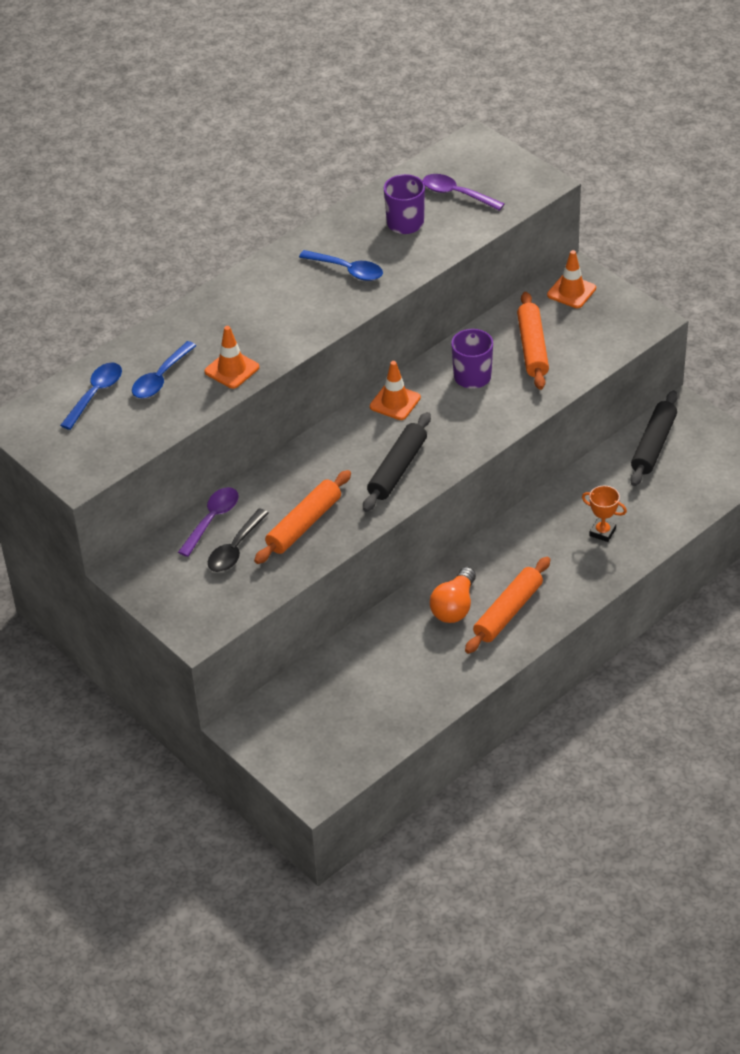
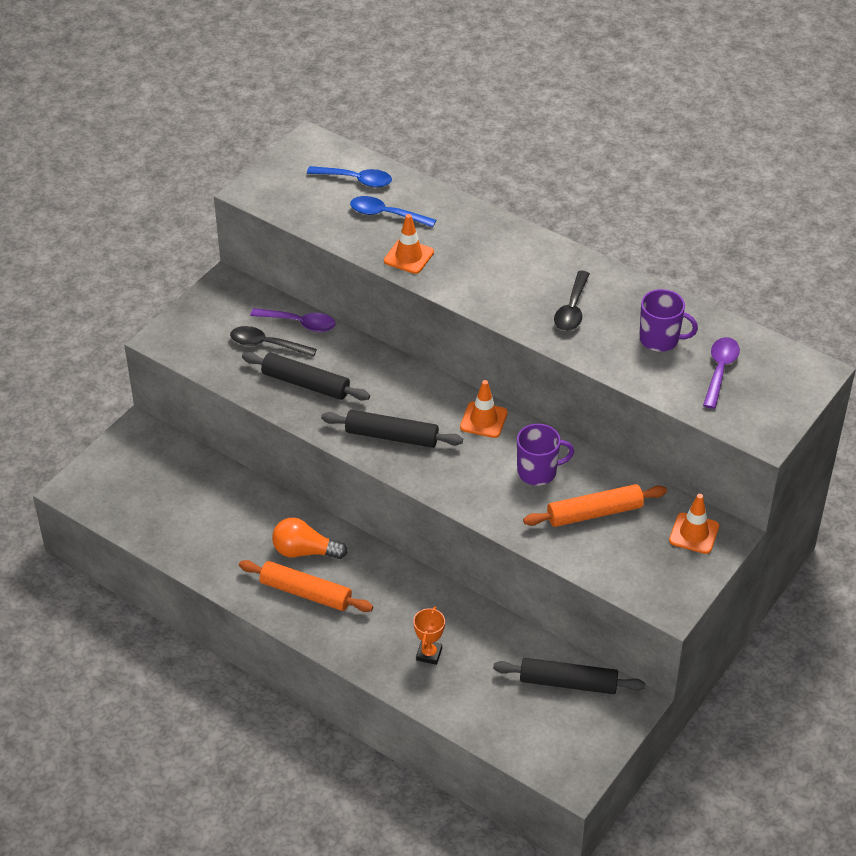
camera: 75 degrees right, 0 degrees up
(304, 524) = (305, 384): orange rolling pin -> black rolling pin
(347, 270) = (572, 309): blue spoon -> black spoon

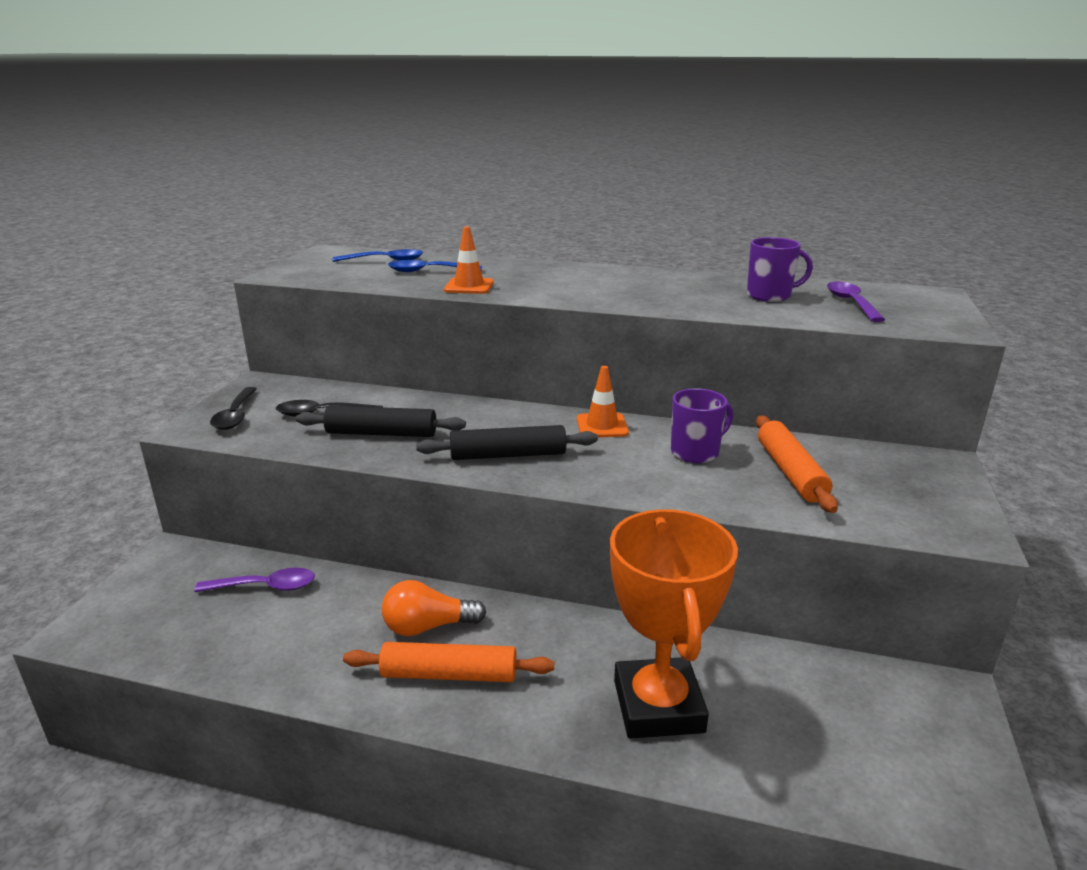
camera: 20 degrees left, 20 degrees down
(299, 323) = (354, 395): purple spoon -> purple spoon (265, 587)
(429, 654) = (658, 706): orange trophy -> orange trophy, size x2.44
(568, 683) = (858, 691): black rolling pin -> none
(572, 309) = (664, 292): black spoon -> black spoon (235, 415)
(594, 513) = (791, 472): orange rolling pin -> orange rolling pin turned 60 degrees counterclockwise
(694, 533) = (911, 467): orange traffic cone -> none

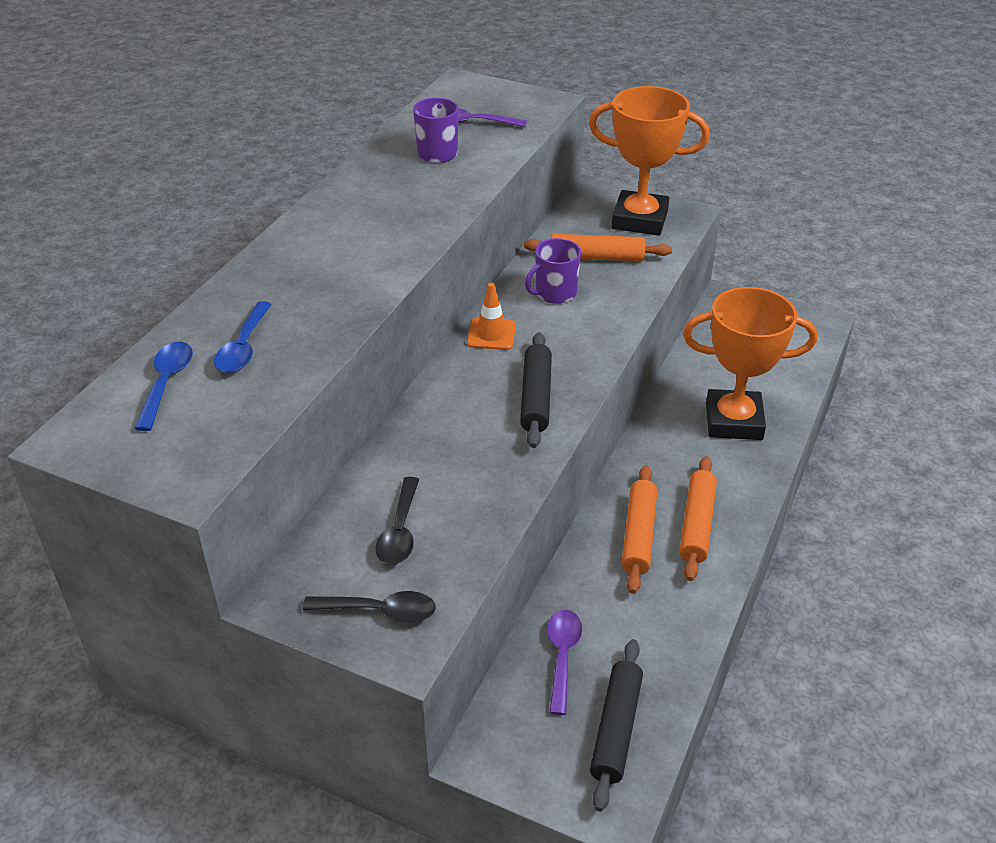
camera: 80 degrees left, 15 degrees up
(381, 433) = (467, 481): black rolling pin -> black rolling pin (616, 729)
(428, 627) = (638, 535): orange light bulb -> orange rolling pin
(469, 286) = (327, 319): orange traffic cone -> none
(696, 452) = (555, 293): purple mug -> purple mug turned 105 degrees counterclockwise
(908, 496) = (639, 220): none -> orange trophy

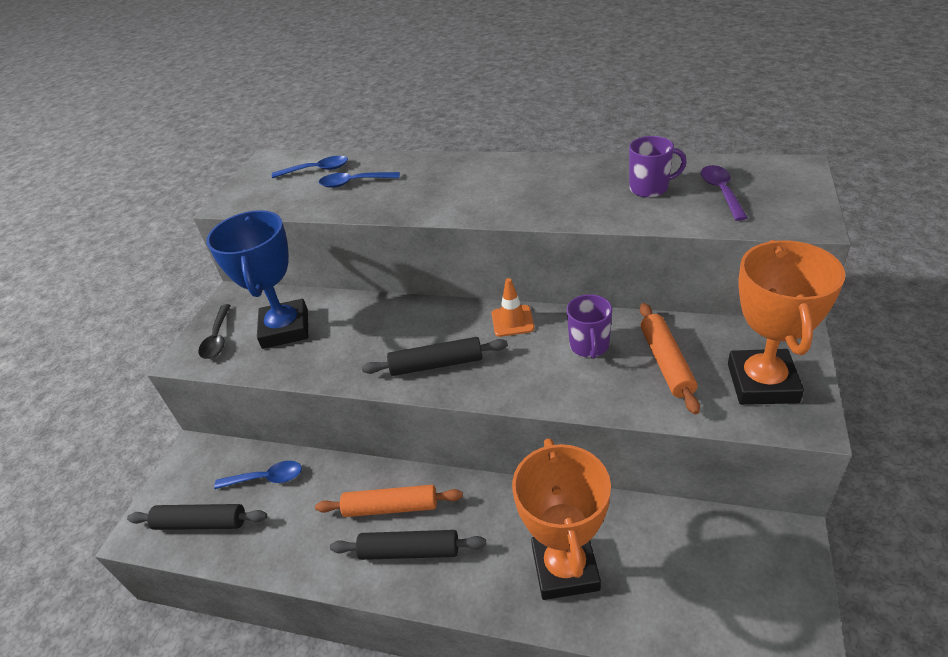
camera: 85 degrees right, 0 degrees up
(399, 531) = (285, 329): black spoon -> blue trophy
(555, 293) = (589, 346): purple mug -> purple mug turned 135 degrees counterclockwise
(562, 656) = (266, 478): purple spoon -> blue spoon
(696, 524) = (409, 550): orange rolling pin -> black rolling pin

